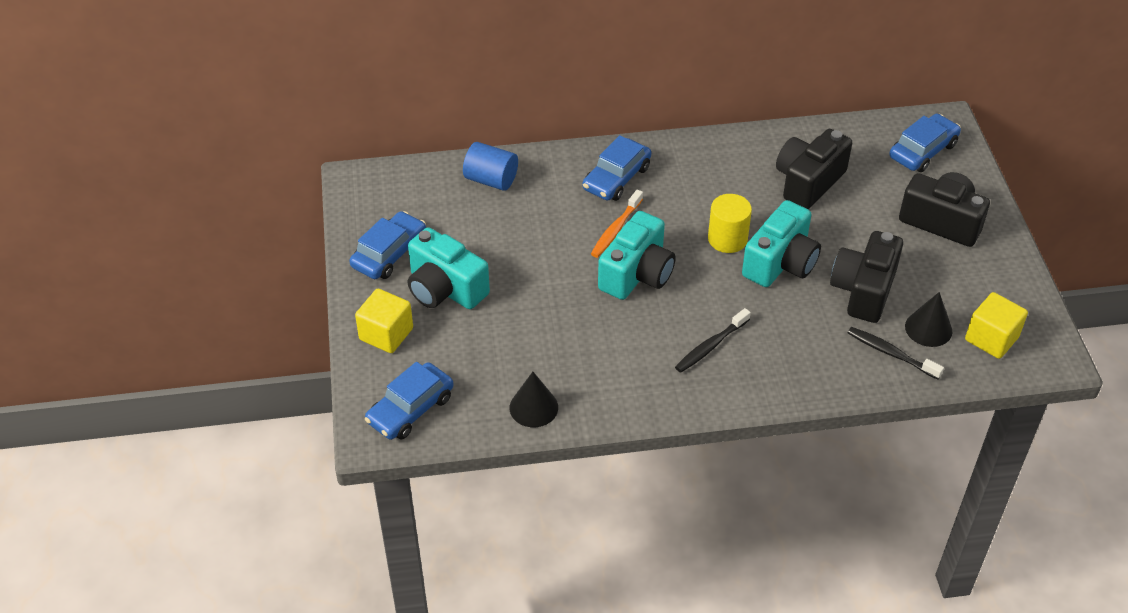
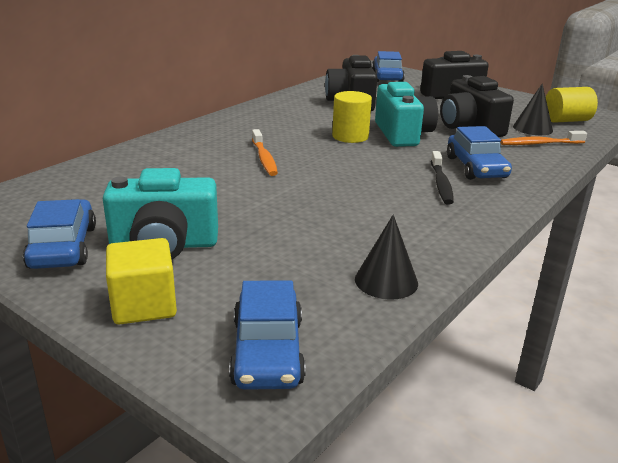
camera: 45 degrees left, 20 degrees down
(491, 180) = (111, 170): blue cylinder -> none
(616, 178) = (221, 137): blue car -> blue car (476, 167)
(637, 274) = (321, 172): turquoise camera -> none
(891, 353) = (539, 144): black toothbrush -> orange toothbrush
(991, 338) = (566, 120): yellow cube -> yellow cylinder

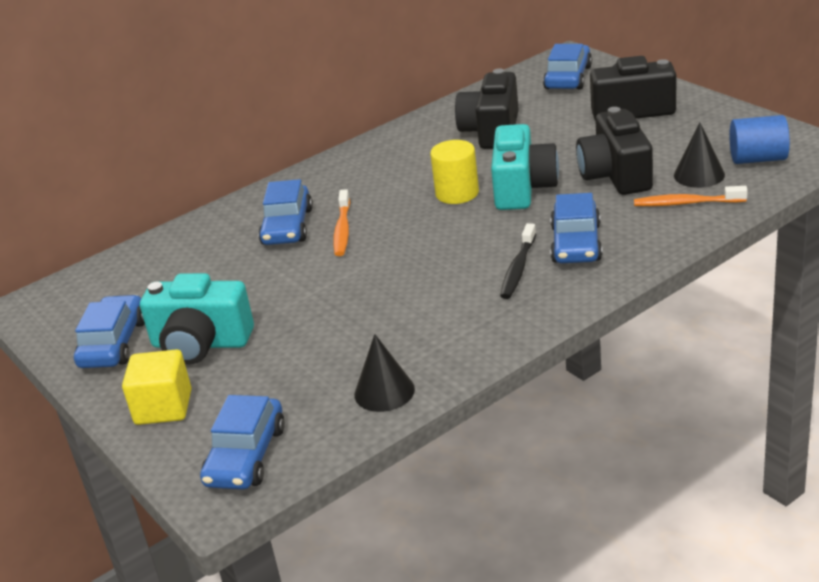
camera: 20 degrees right, 5 degrees up
(211, 156) = (287, 227): none -> blue car
(566, 120) = (758, 159): yellow cylinder -> blue cylinder

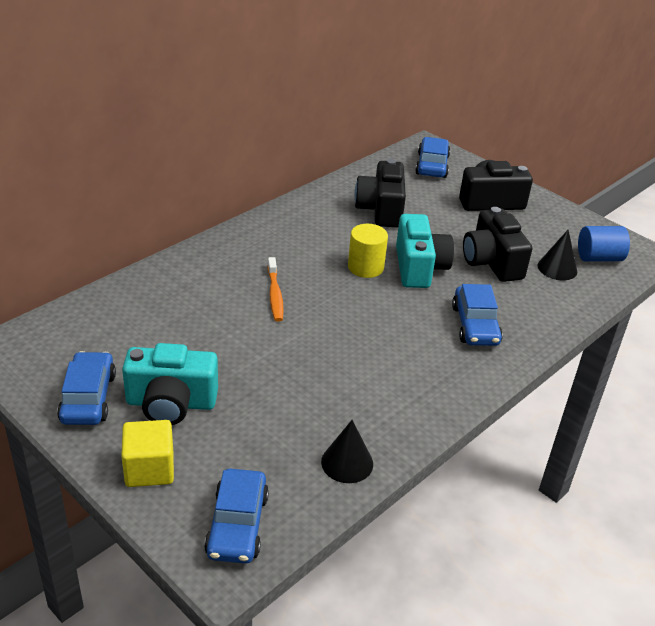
camera: 15 degrees left, 5 degrees up
(287, 227) = (225, 287): blue car -> none
(518, 268) = (433, 346): black toothbrush -> none
(686, 203) = (554, 294): orange toothbrush -> none

